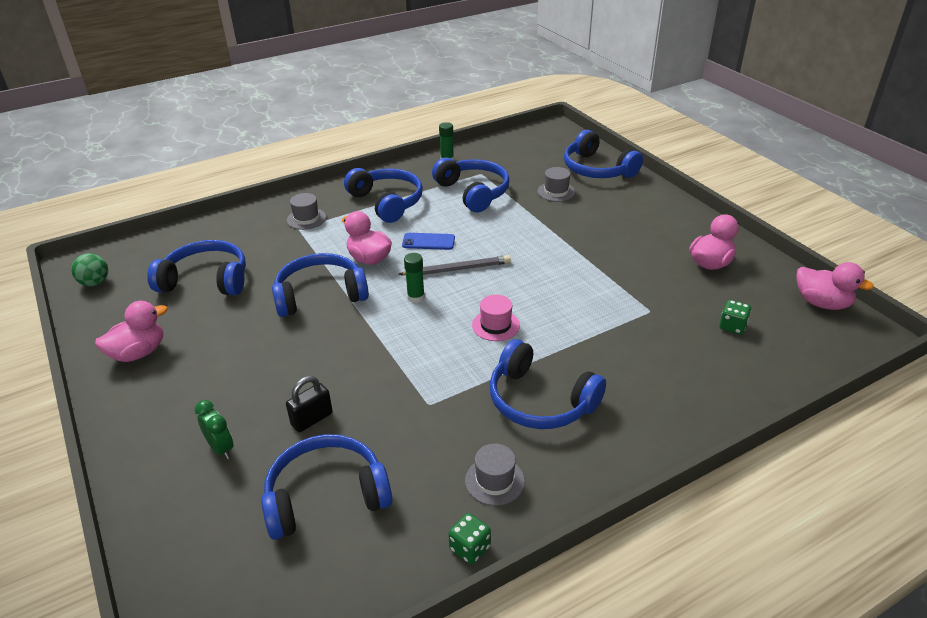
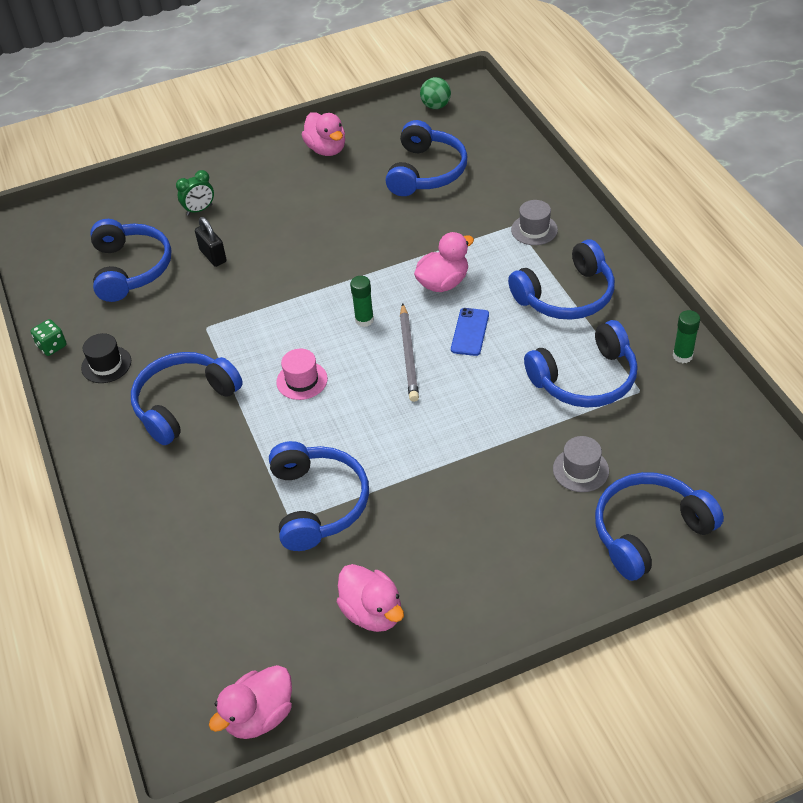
camera: 100 degrees right, 10 degrees up
(320, 295) = (384, 250): blue headphones -> blue headphones (318, 503)
(494, 481) = (106, 364): grey hat -> black hat
(732, 326) = (242, 596): green dice -> none

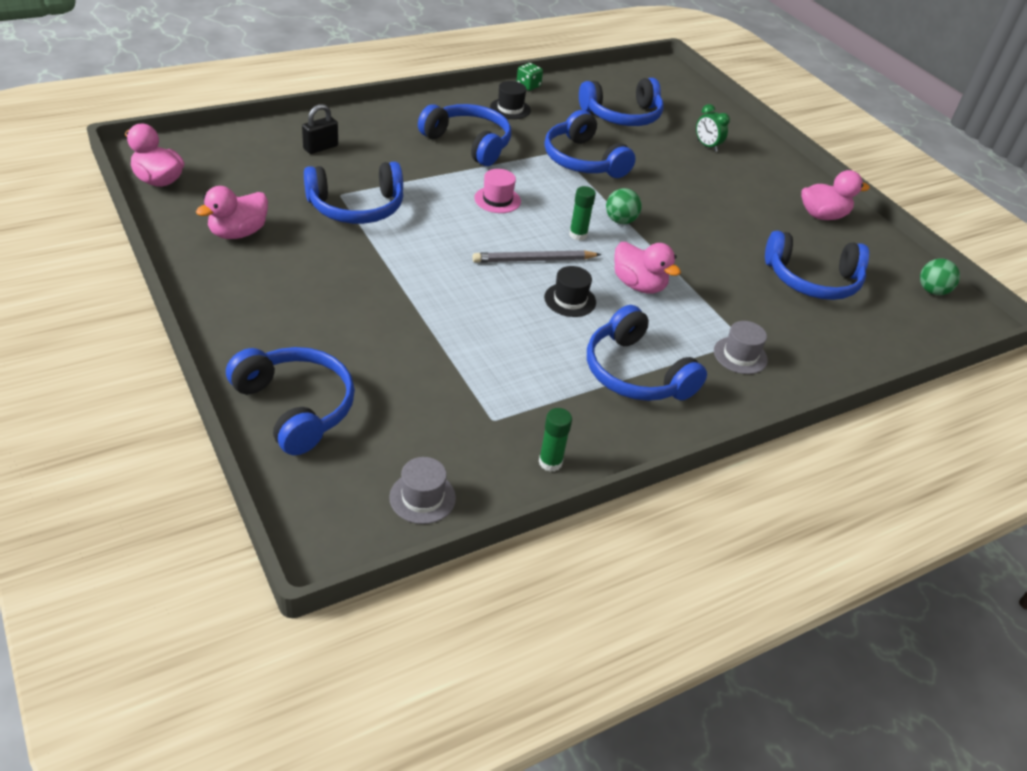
camera: 75 degrees right, 5 degrees down
(213, 256) = (647, 154): black padlock -> black padlock (320, 147)
(326, 149) = (822, 215): pink duck -> pink duck turned 150 degrees counterclockwise
(338, 287) = (620, 220): none -> green ball
(470, 332) = (570, 300): blue phone -> black hat
(580, 470) = (382, 364): grey hat -> grey hat (422, 497)
(585, 379) = (508, 378): blue headphones -> blue headphones (583, 160)

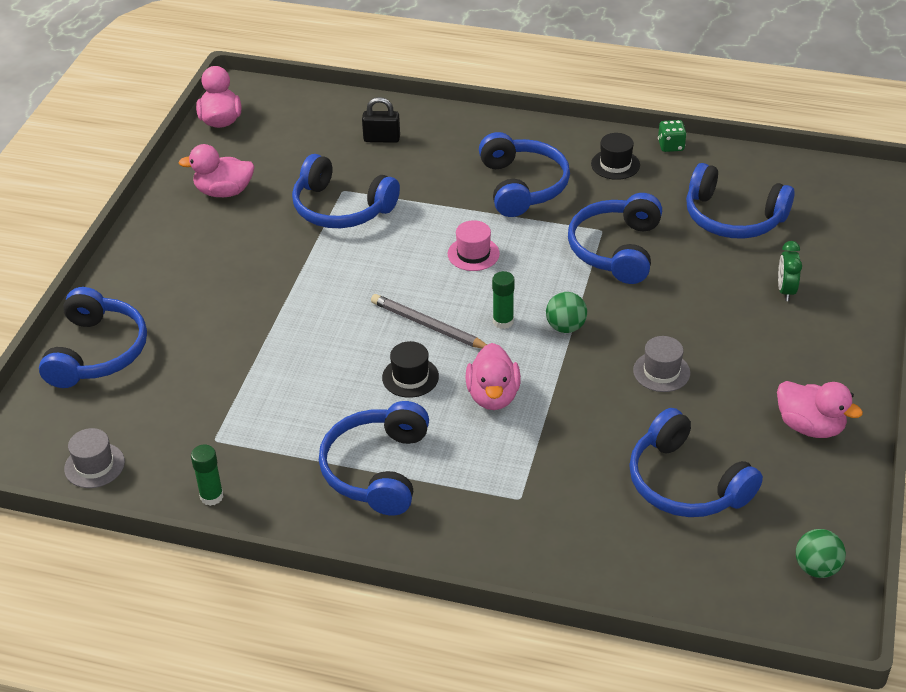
camera: 50 degrees right, 0 degrees up
(740, 355) = (495, 509): grey hat -> grey hat (661, 372)

